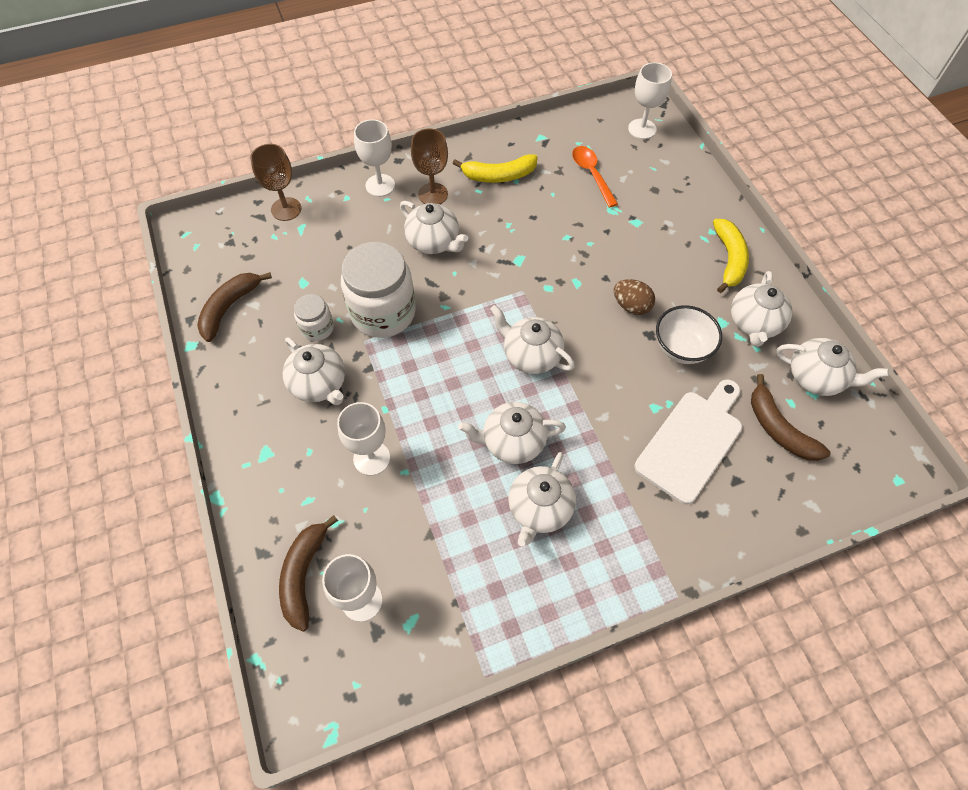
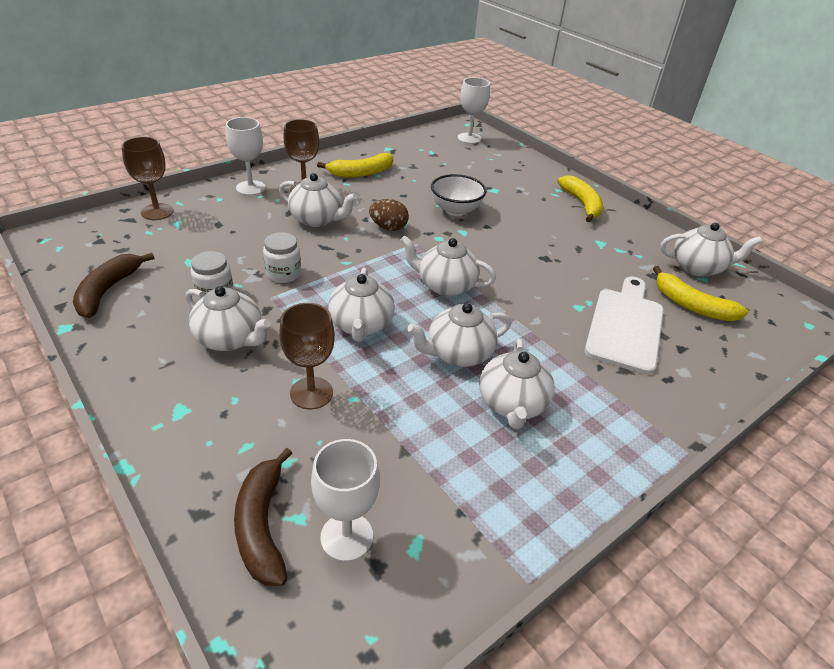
camera: 20 degrees left, 20 degrees down
(371, 458) = (311, 393): white goblet -> brown goblet
(383, 312) = (283, 273): white jar -> white jar, size x0.50
(591, 174) = (441, 166): orange spoon -> none
(631, 306) = (518, 241): brown egg -> brown egg (388, 227)
(681, 348) = (577, 263): white bowl -> white bowl (455, 210)
(754, 323) = (626, 240): white teapot -> white teapot (361, 325)
(778, 428) = (691, 305): brown banana -> yellow banana

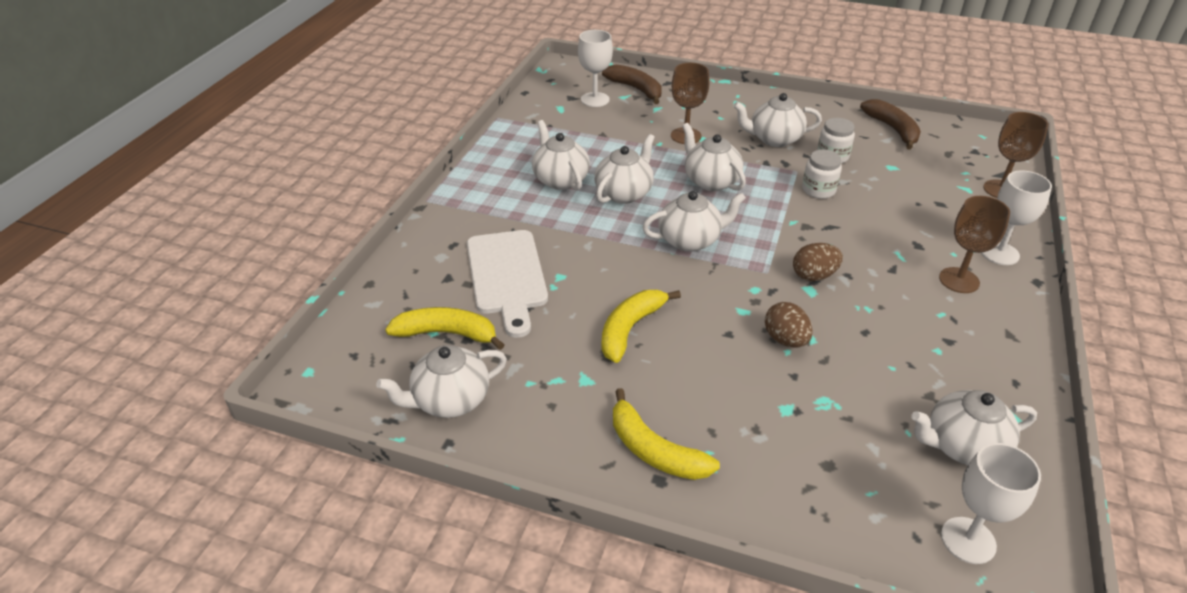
camera: 150 degrees right, 0 degrees up
(317, 219) = (883, 250): white teapot -> white teapot (962, 446)
(361, 173) = (957, 341): yellow banana -> yellow banana (630, 329)
(455, 210) = (785, 340): white bowl -> brown egg

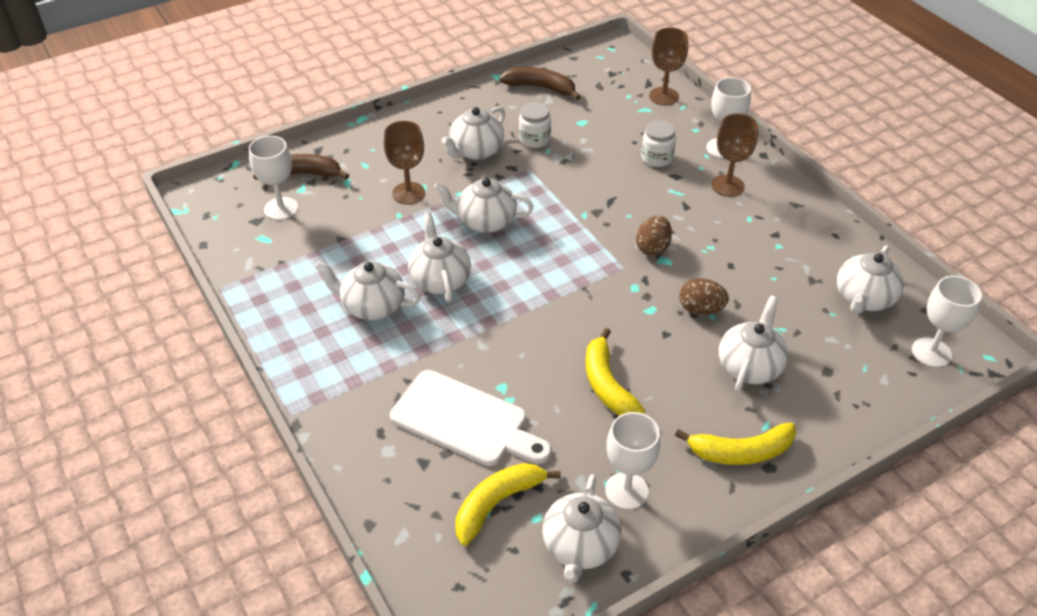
camera: 50 degrees left, 5 degrees up
(533, 398) = (626, 491): none -> white goblet
(690, 240) = (543, 282): white teapot -> white teapot (750, 366)
(818, 190) = (564, 175): white jar -> white jar (657, 158)

